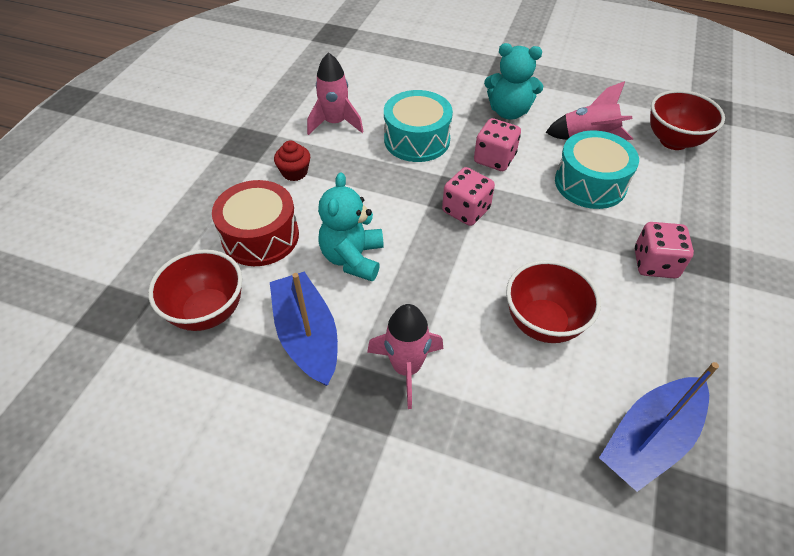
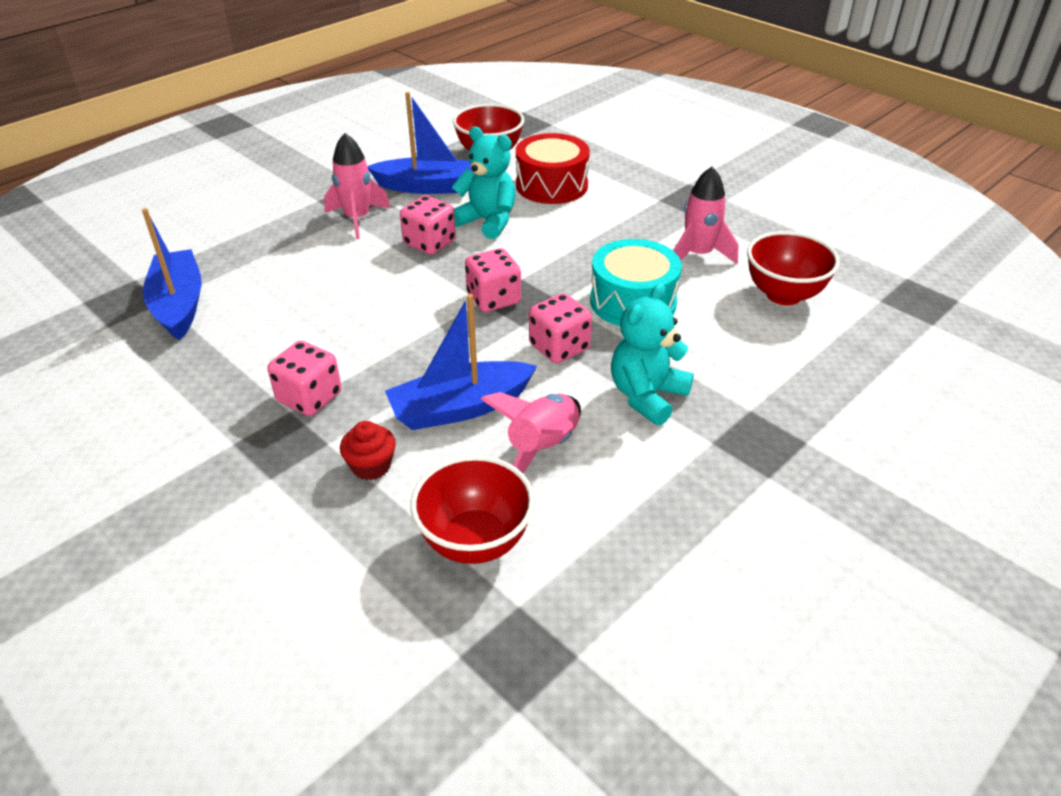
camera: 115 degrees right, 10 degrees down
(294, 172) = (627, 216): red cupcake -> red cupcake (371, 466)
(414, 285) = (429, 243): none -> pink dice
(543, 323) = (324, 295): red bowl -> red bowl (783, 295)
(590, 183) = (460, 407): turquoise drum -> blue boat

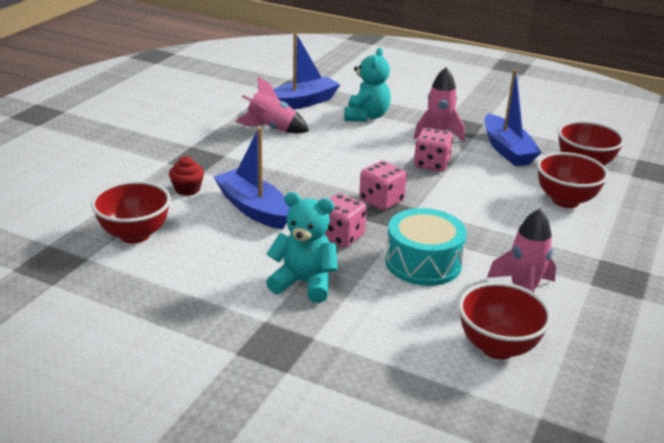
camera: 70 degrees right, 10 degrees down
(309, 397) = (239, 158): pink dice -> none
(487, 221) = (481, 181): turquoise teddy bear -> turquoise teddy bear (366, 116)
(542, 447) = (227, 246): pink rocket -> pink rocket (272, 129)
(551, 185) = (565, 200): red drum -> red bowl

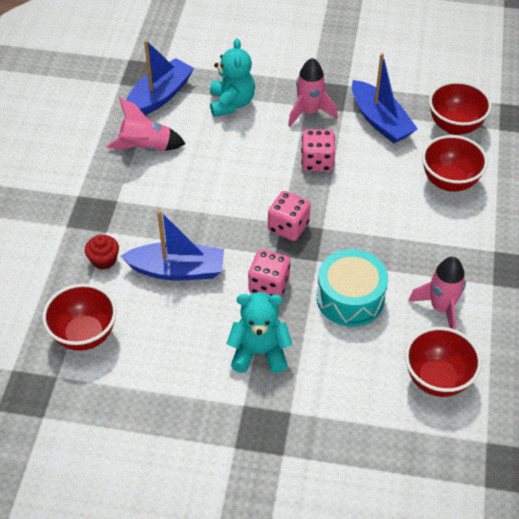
camera: 15 degrees left, 20 degrees up
(253, 209) = (177, 270): blue boat -> blue boat turned 150 degrees clockwise

